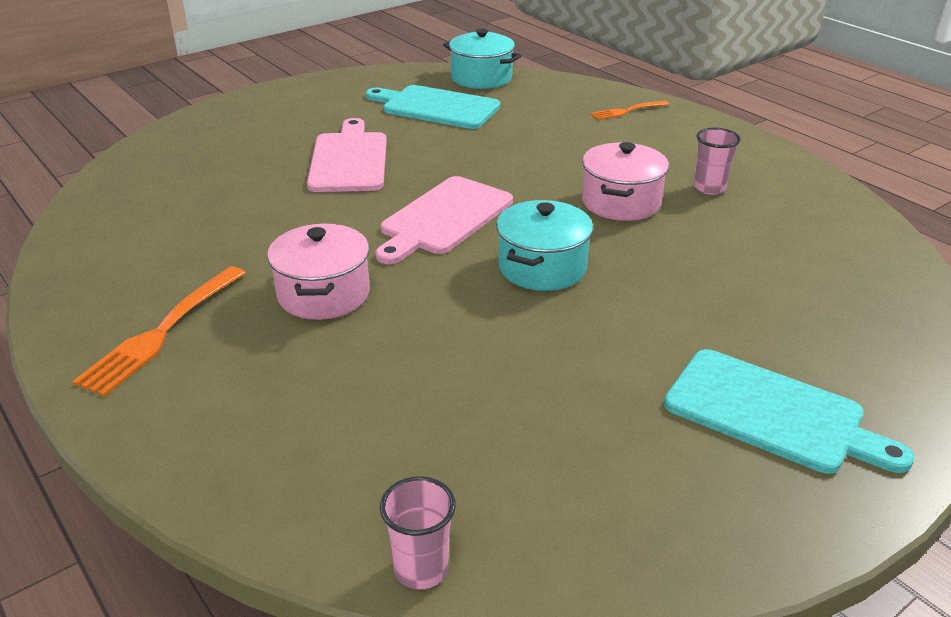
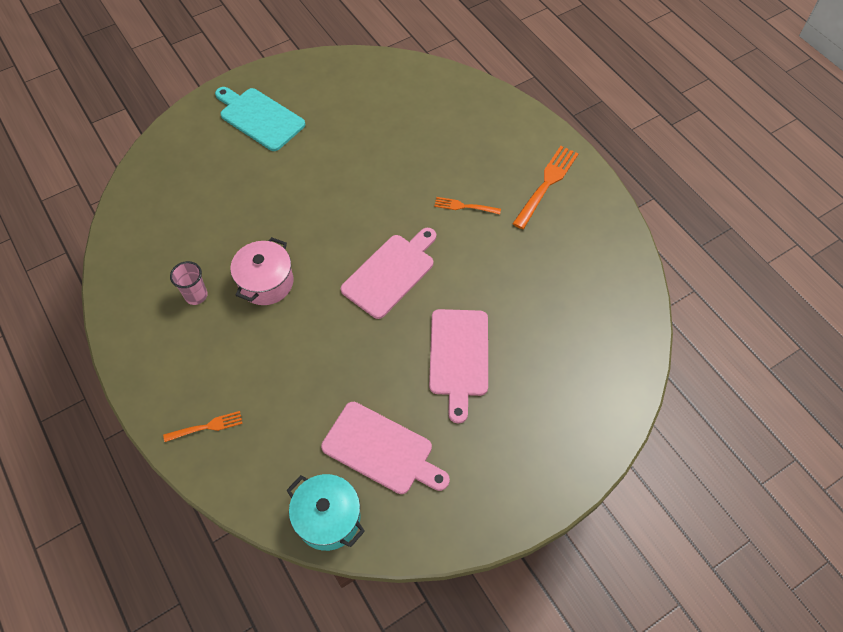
camera: 175 degrees left, 25 degrees up
(323, 294) = (465, 206): pink pot -> orange fork
(421, 569) = (418, 67): pink cup -> none
(436, 107) = (382, 449): turquoise cutting board -> pink cutting board
(542, 267) = (337, 220): turquoise pot -> none

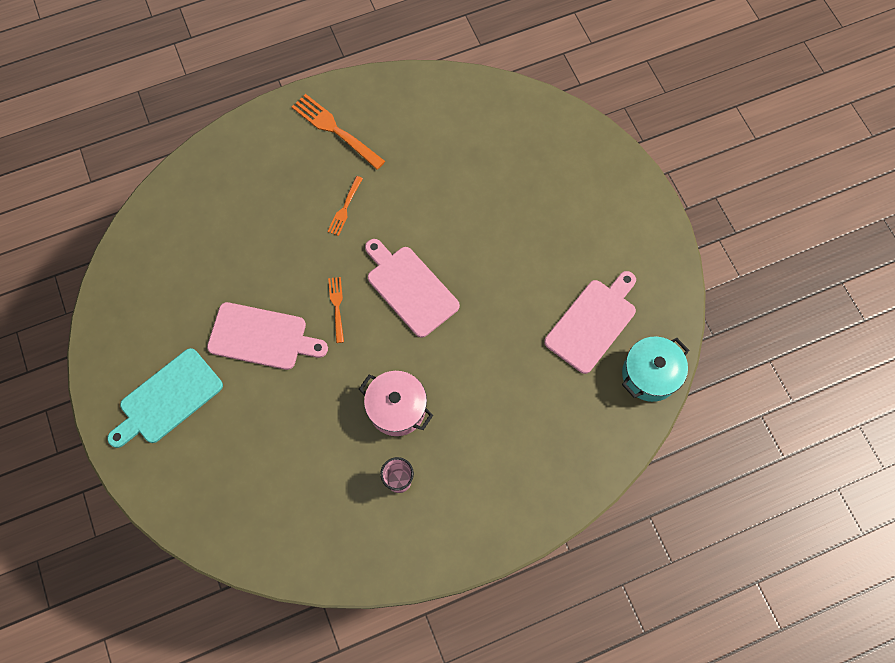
camera: 80 degrees left, 10 degrees up
(206, 427) = (549, 476): orange fork -> orange fork (337, 307)
(459, 357) = (512, 243): pink cutting board -> pink cutting board (262, 337)

